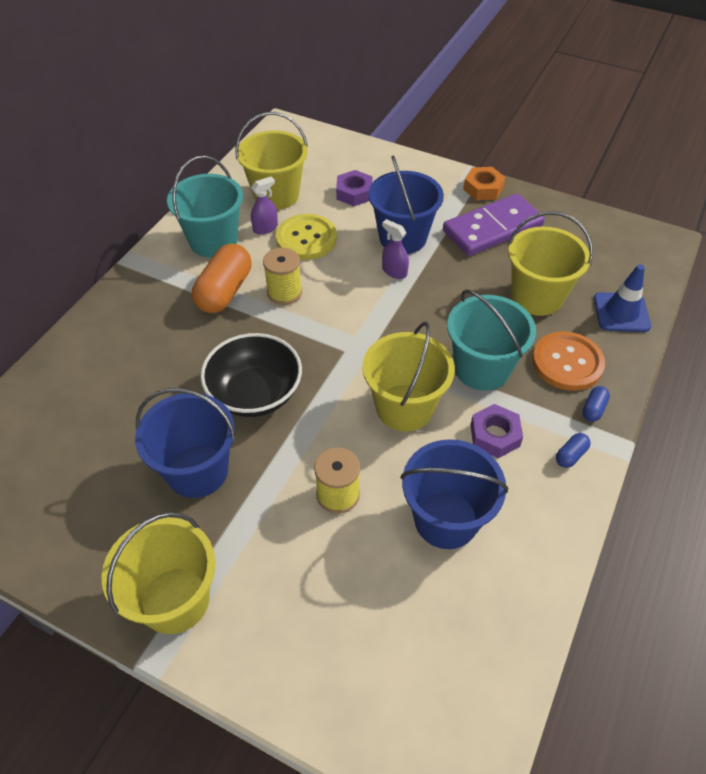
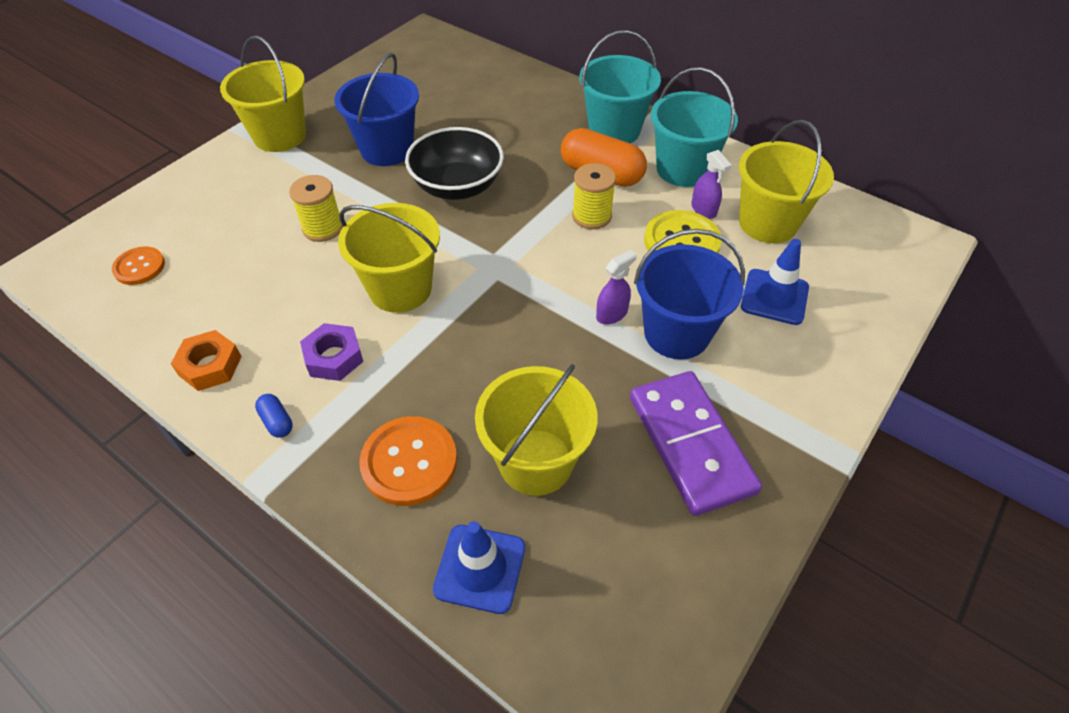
camera: 100 degrees right, 0 degrees up
(354, 193) = (774, 297): purple nut -> blue traffic cone
(438, 664) = (139, 267): none -> orange button
(446, 519) = (259, 297): blue bucket -> none
(482, 368) = (429, 368): turquoise bucket -> turquoise bucket (614, 130)
(483, 188) = (792, 455): orange nut -> orange nut (210, 366)
(593, 409) = (328, 467): blue capsule -> none

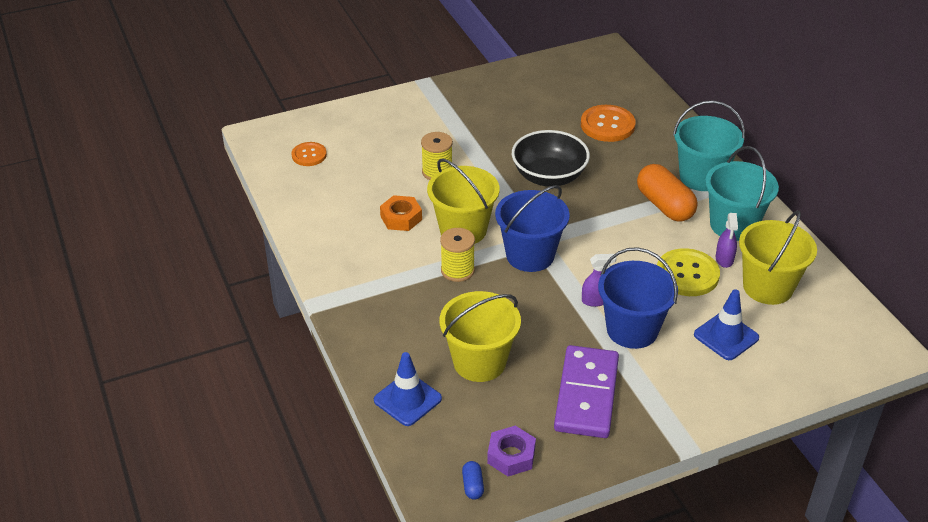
camera: 30 degrees right, 10 degrees down
(210, 366) = (319, 230): orange nut -> orange nut (401, 218)
(277, 421) = (340, 277): blue capsule -> blue capsule (472, 486)
(280, 136) = (446, 97): yellow bucket -> none
(334, 357) = (395, 254): purple nut -> purple nut (511, 456)
(387, 149) = (516, 132): blue bucket -> blue bucket (530, 255)
(409, 462) = (403, 330): orange button -> orange button (607, 125)
(591, 216) = (633, 232): yellow spool -> yellow spool (457, 270)

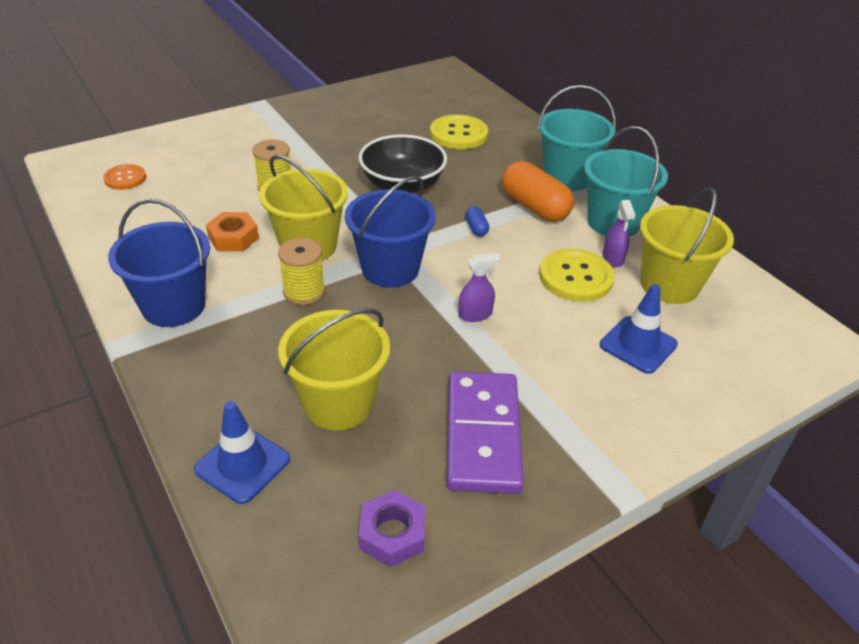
camera: 10 degrees left, 0 degrees up
(472, 486) = (340, 588): blue capsule -> blue capsule (476, 228)
(607, 125) = (458, 134): orange button -> yellow button
(632, 330) = (525, 346): blue bucket -> blue bucket (174, 306)

